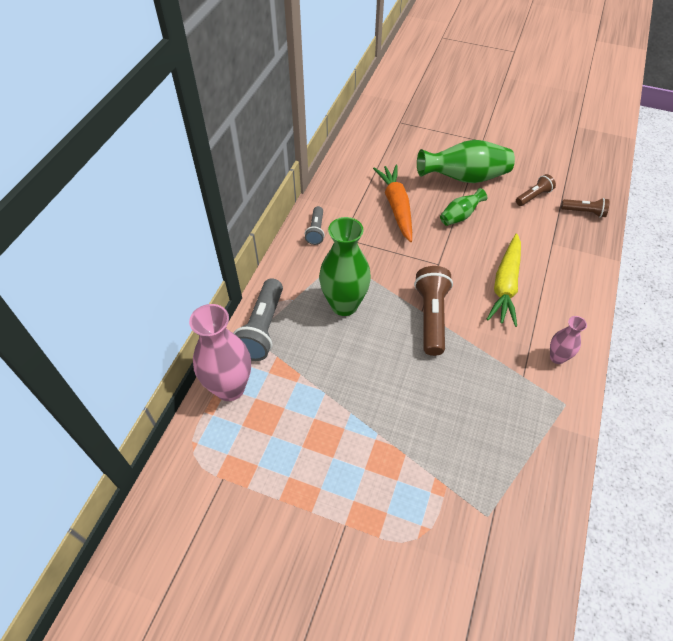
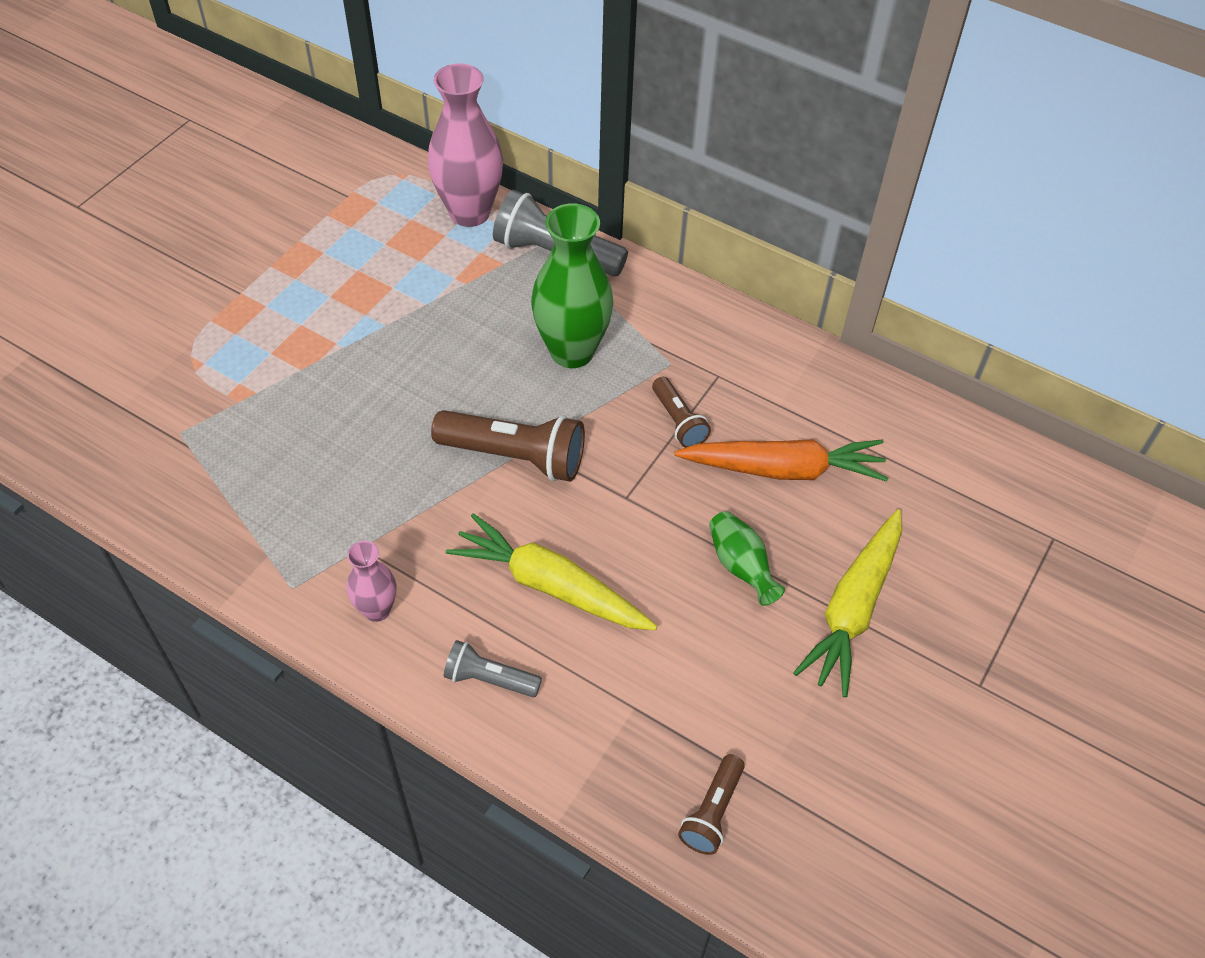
camera: 100 degrees right, 0 degrees up
(316, 231) = (741, 343): grey flashlight -> grey flashlight (489, 679)
(464, 178) = (853, 609): green vase -> yellow carrot
(533, 196) = (778, 725): brown flashlight -> brown flashlight (678, 421)

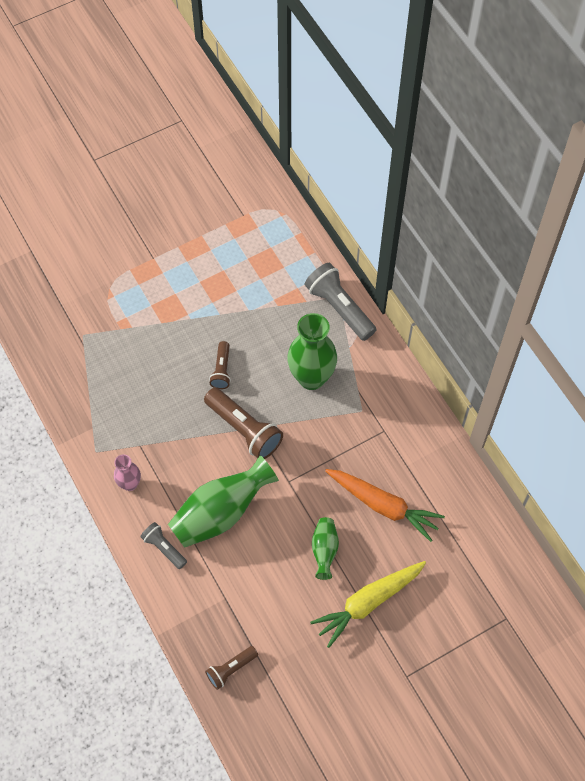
camera: 30 degrees right, 10 degrees up
(469, 213) = (306, 257): pink vase -> none
(550, 585) = (221, 513): yellow carrot -> green vase
(678, 421) = (344, 449): brown flashlight -> brown flashlight (222, 370)

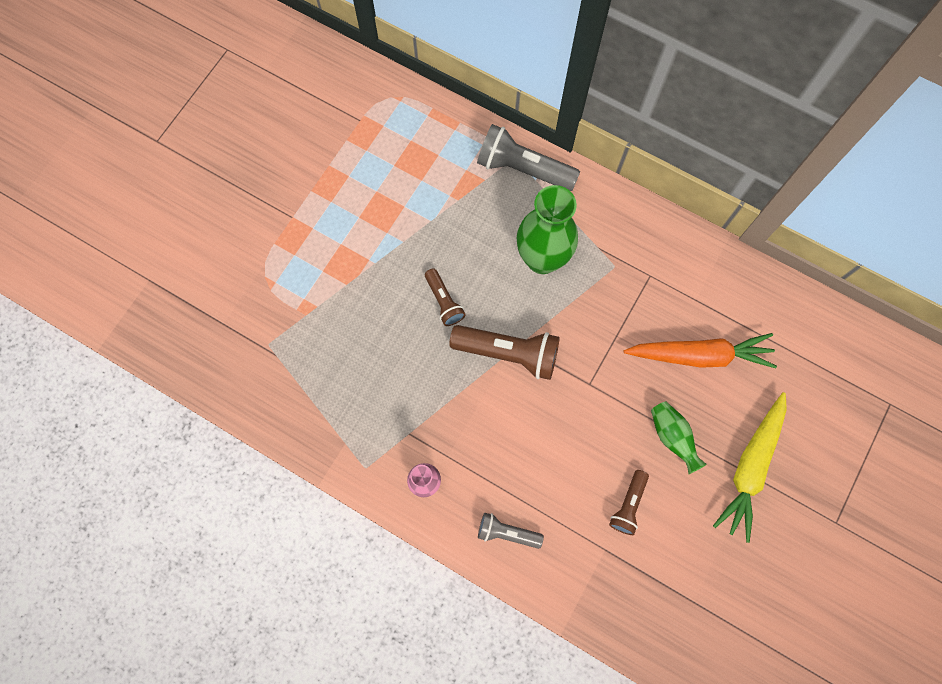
camera: 30 degrees left, 10 degrees up
(221, 513) = (542, 458): green vase -> none
(231, 669) = (660, 624): brown flashlight -> brown flashlight (628, 505)

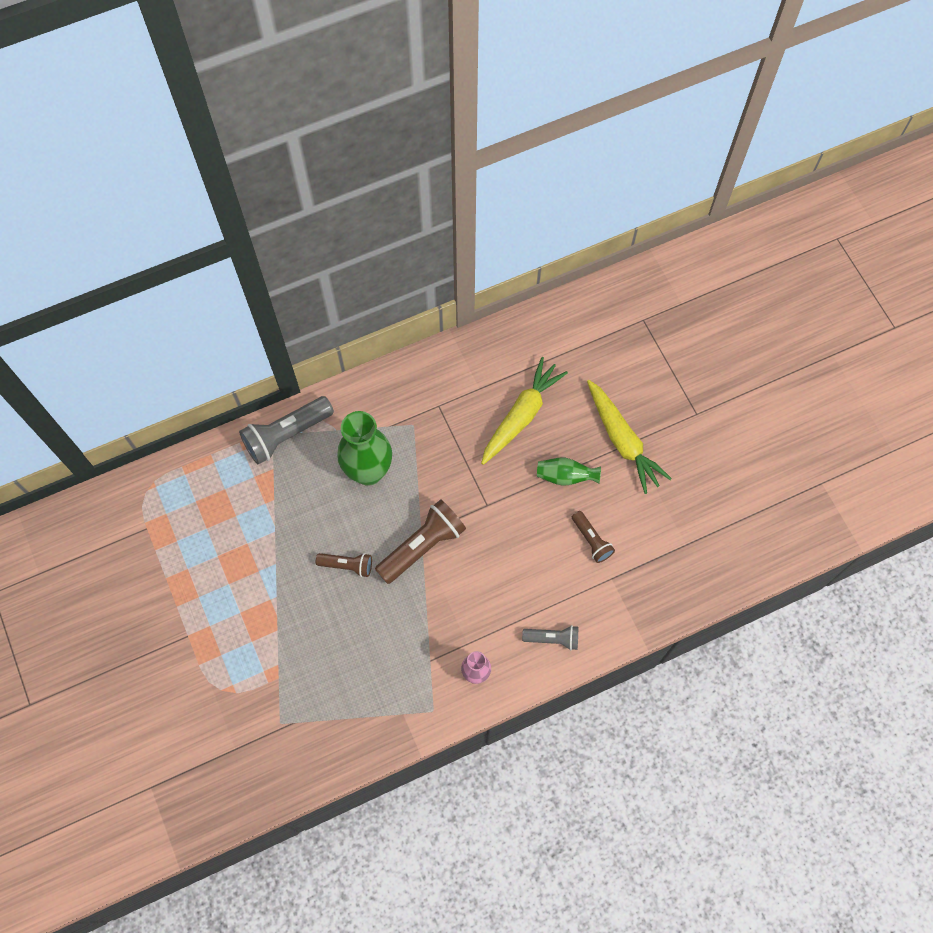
camera: 55 degrees left, 5 degrees down
(507, 532) = (553, 639): grey flashlight -> grey flashlight turned 135 degrees counterclockwise
(700, 355) = (521, 415): orange carrot -> yellow carrot

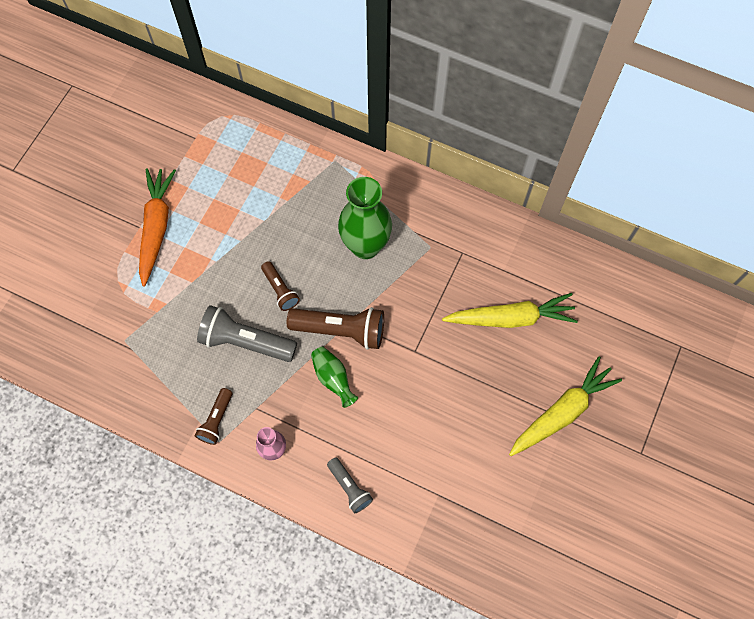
camera: 50 degrees right, 0 degrees up
(201, 622) = (156, 227): none -> orange carrot
(286, 435) = (343, 169): grey flashlight -> grey flashlight (245, 341)
(565, 476) = (491, 391): green vase -> green vase (333, 378)
(591, 540) = (456, 454): brown flashlight -> brown flashlight (216, 420)
(622, 440) = (562, 412): yellow carrot -> yellow carrot turned 150 degrees counterclockwise

